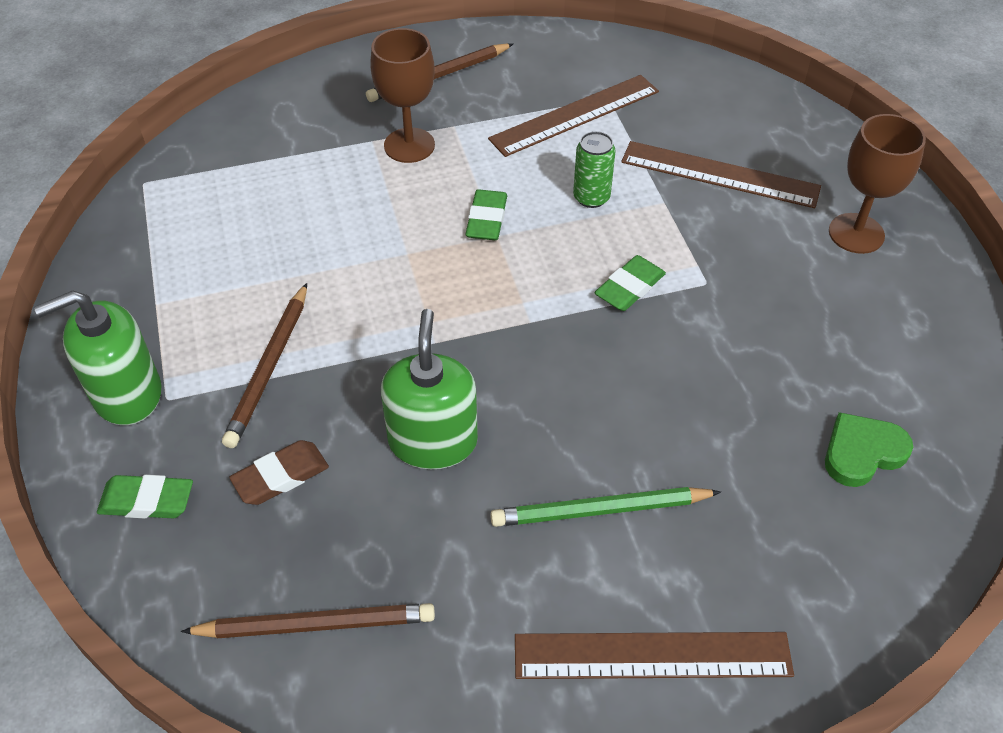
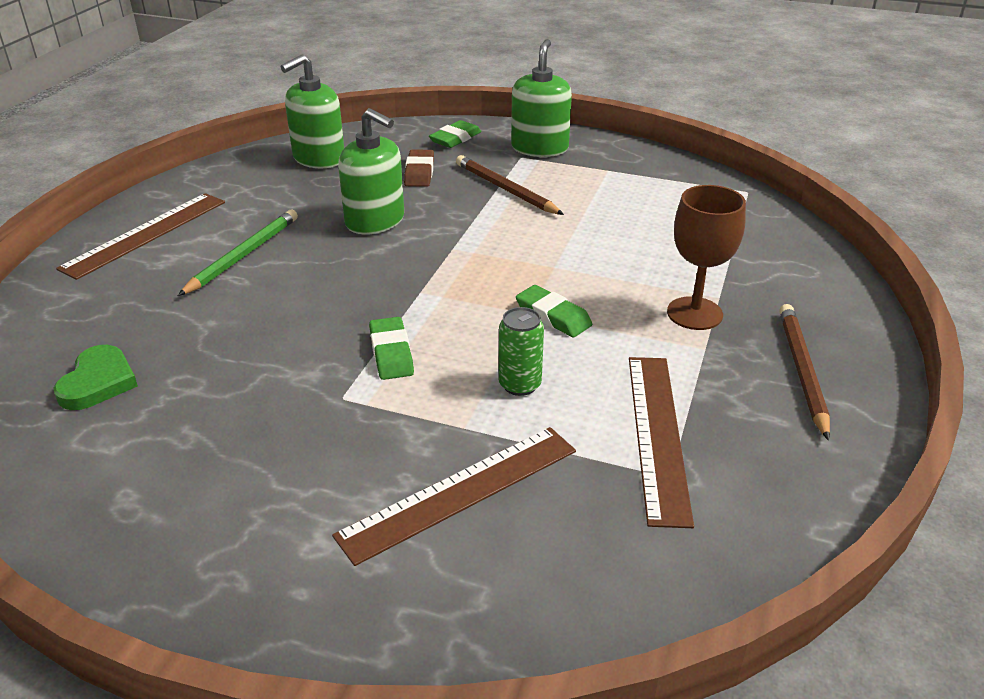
camera: 125 degrees right, 15 degrees down
(315, 625) = (318, 158): brown pencil -> green soap dispenser
(856, 233) = (263, 545): brown goblet -> none

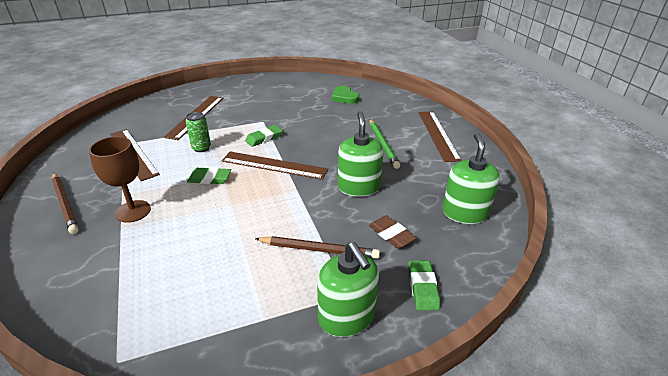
camera: 140 degrees right, 0 degrees up
(375, 221) = (358, 187): green soap dispenser -> green soap dispenser turned 90 degrees clockwise
(391, 353) = (264, 138): green eraser -> green eraser turned 75 degrees counterclockwise
(438, 295) = (274, 165): none -> brown ruler

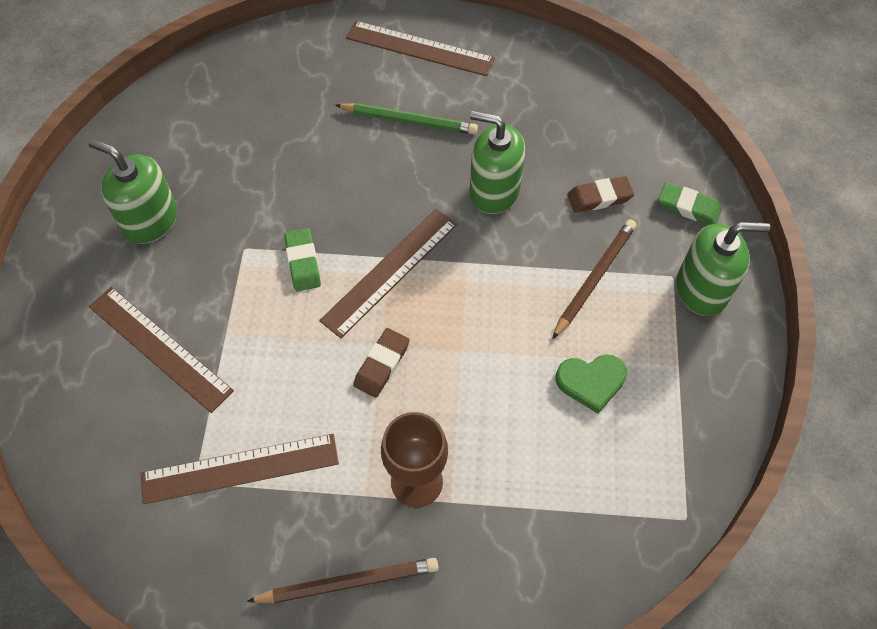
camera: 65 degrees left, 25 degrees up
(201, 148) = (282, 359): green can -> none
(209, 178) = (381, 364): green eraser -> brown eraser
(344, 97) = (234, 106): green heart -> green heart (591, 382)
(464, 213) = (594, 110): green soap dispenser -> green soap dispenser (151, 220)

